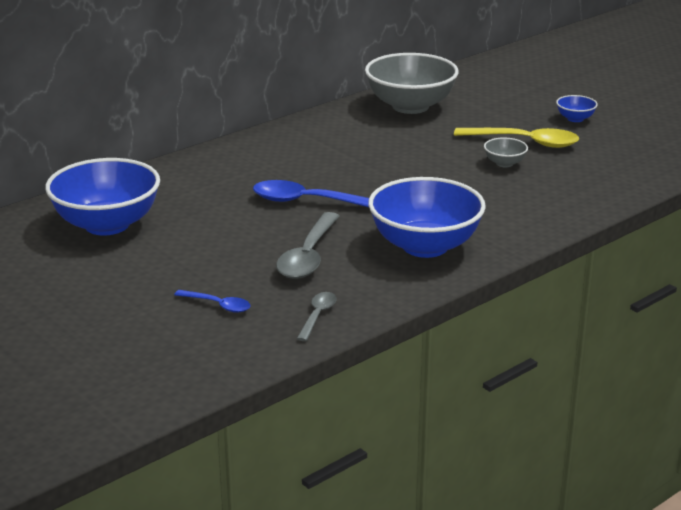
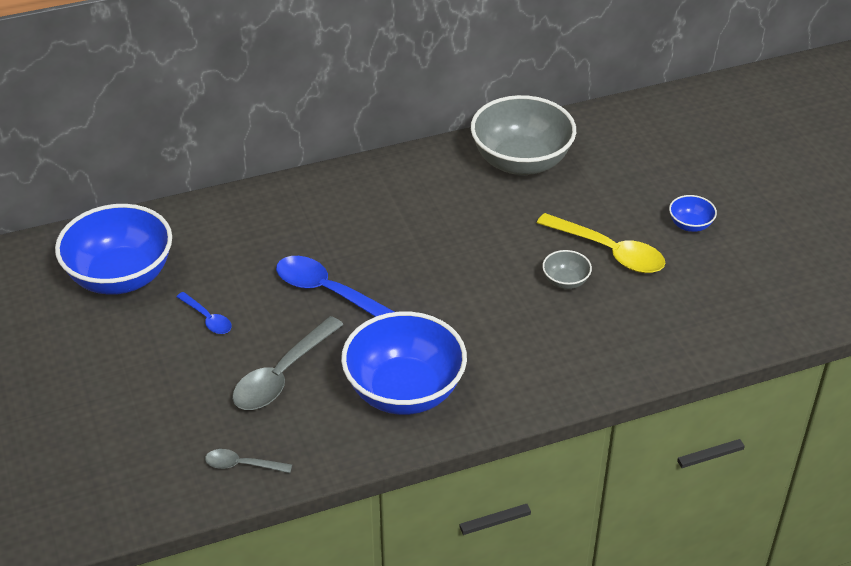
camera: 20 degrees right, 15 degrees up
(218, 305) = (160, 423): blue spoon -> blue spoon (207, 318)
(317, 316) = (242, 465): grey spoon -> grey spoon turned 120 degrees counterclockwise

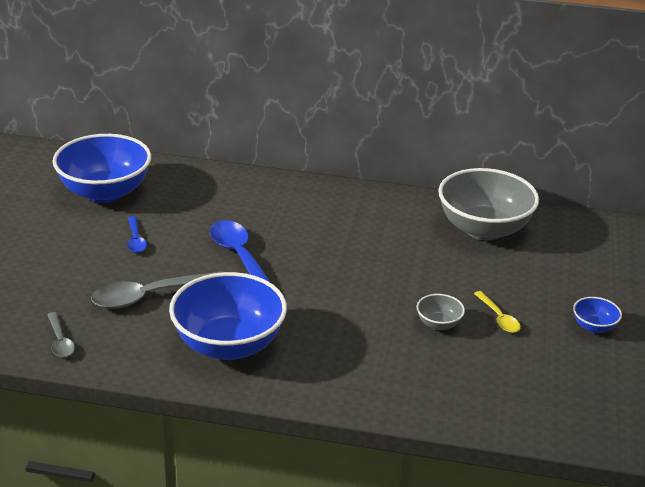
camera: 30 degrees right, 10 degrees down
(242, 465) = (60, 341): grey spoon -> grey spoon turned 150 degrees counterclockwise
(609, 251) = (498, 318): yellow spoon -> yellow spoon, size x0.54

